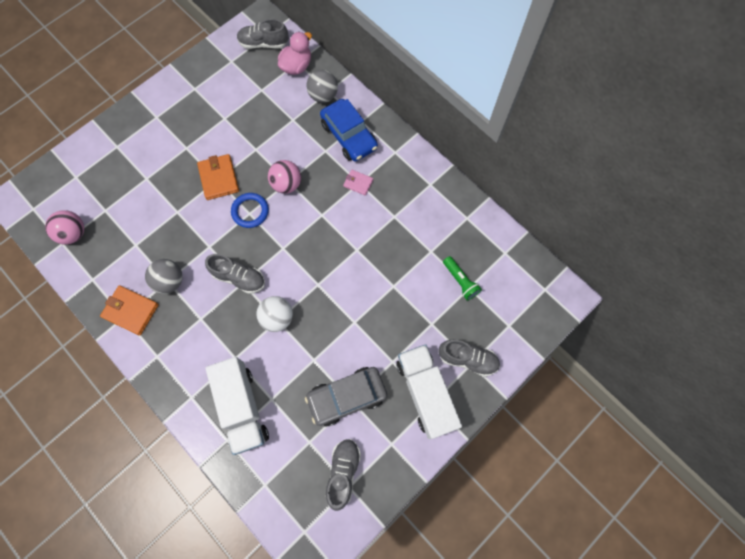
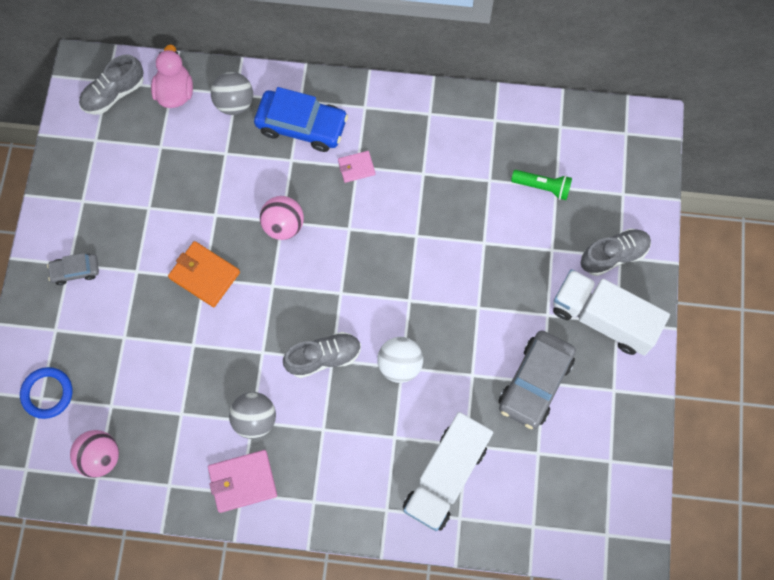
camera: 40 degrees left, 0 degrees up
(131, 311) = (243, 481): orange wallet -> pink wallet
(156, 123) = (75, 271): none -> grey car
(242, 407) = (445, 476): white truck -> white truck turned 90 degrees clockwise
(250, 211) = (271, 283): blue ring -> blue ring (47, 393)
(343, 472) = (593, 452): grey shoe -> none

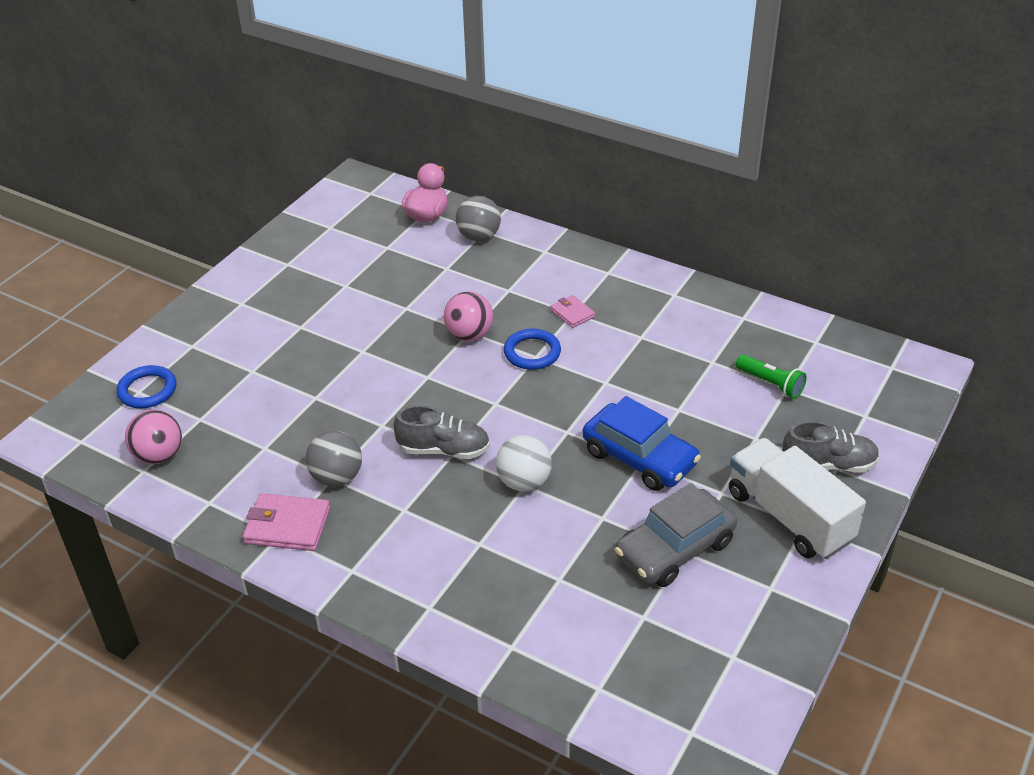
camera: 25 degrees right, 30 degrees down
(75, 271) = (243, 310): grey car -> none
(114, 94) = (369, 202): grey shoe -> none
(204, 275) = (364, 349): orange wallet -> none
(302, 126) = (535, 269): blue car -> blue car (639, 458)
(344, 225) = (532, 352): none -> blue ring
(356, 167) = (572, 313): pink wallet -> pink wallet turned 45 degrees clockwise
(445, 476) = (518, 600): white truck -> none

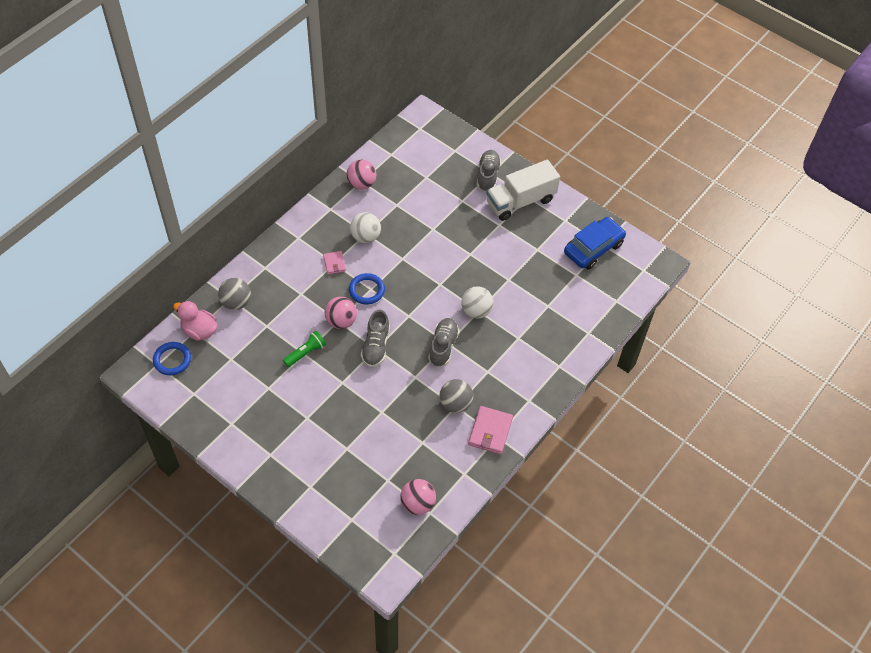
camera: 85 degrees left, 15 degrees up
(147, 390) = (351, 514): blue ring -> blue ring (172, 360)
(430, 376) = (376, 346): none -> grey shoe
(572, 313) = (334, 263): pink wallet -> pink wallet turned 75 degrees counterclockwise
(634, 337) = (365, 237): none -> white ball
(639, 458) = (467, 254): blue car -> blue car (593, 248)
(674, 549) = (534, 253): grey car -> none
(737, 319) = (361, 184): none -> pink ball
(771, 384) = (421, 183): green flashlight -> green flashlight (305, 353)

